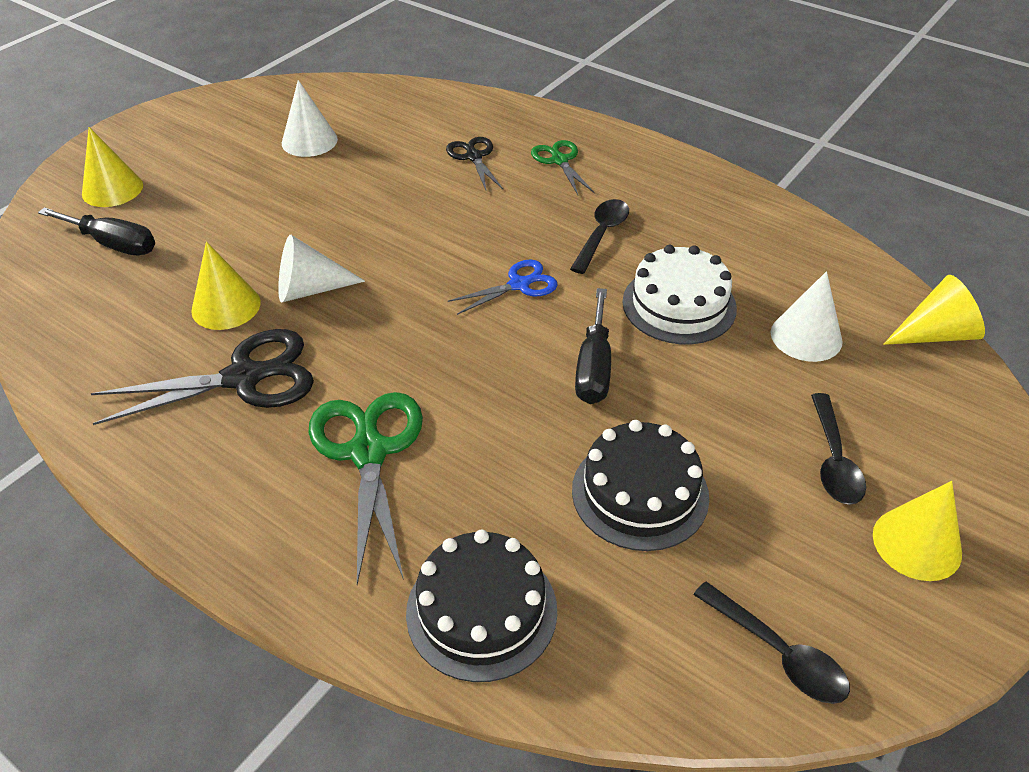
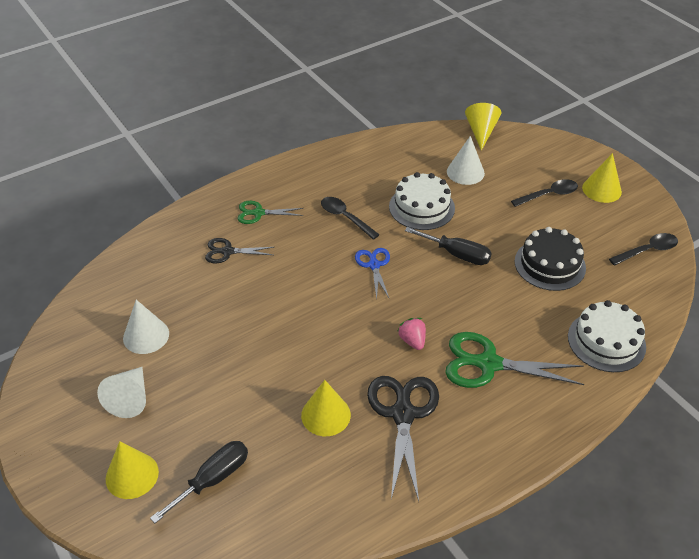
camera: 70 degrees left, 0 degrees up
(310, 289) = (329, 366): white cone -> white cone (130, 399)
(384, 357) = (412, 341): none -> pink strawberry
(481, 611) = (606, 341): black cake -> white cake
(833, 460) = (549, 195): black spoon -> black spoon turned 45 degrees counterclockwise

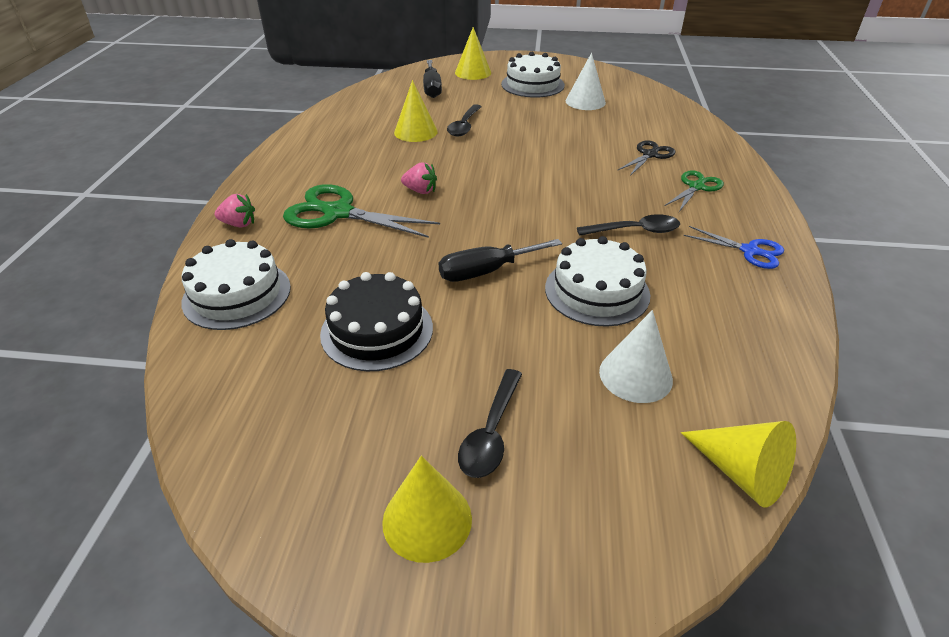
camera: 130 degrees right, 5 degrees down
(130, 399) = (532, 84): white cone -> white cake
(374, 265) = (538, 214): blue scissors -> blue scissors (749, 251)
(403, 414) = (365, 156): black scissors -> none
(488, 364) = (338, 213): green scissors -> green scissors turned 120 degrees counterclockwise
(565, 407) = (239, 224): none -> pink strawberry
(647, 250) = (259, 450): black spoon -> black spoon (464, 126)

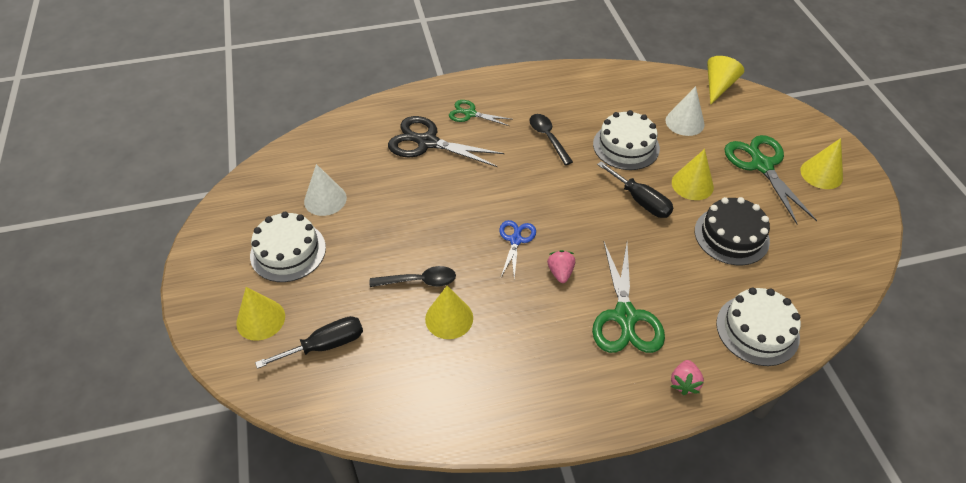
camera: 110 degrees left, 10 degrees up
(239, 224) = (684, 383): pink strawberry -> pink strawberry turned 150 degrees counterclockwise
(490, 329) = (692, 184): none -> yellow cone
(491, 433) = (762, 165): black spoon -> green scissors
(650, 155) = (427, 142): black scissors -> black scissors, size x1.75
(749, 251) = (542, 87): blue scissors -> blue scissors (515, 240)

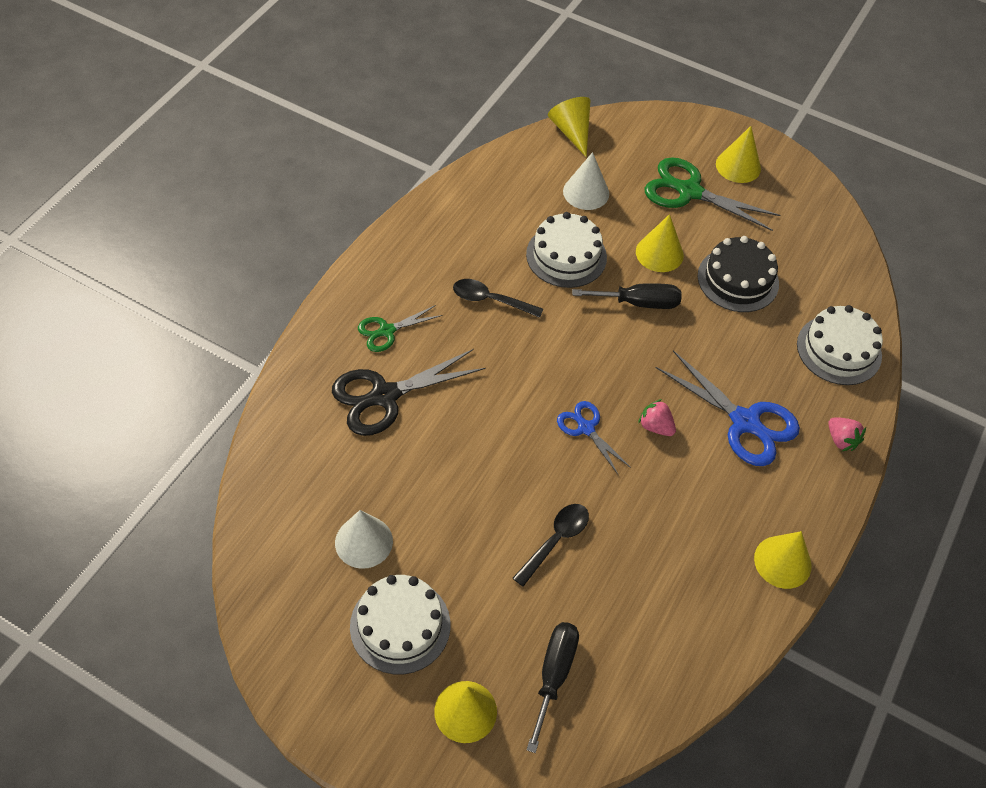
camera: 50 degrees left, 5 degrees up
(449, 318) = (621, 550): yellow cone -> yellow cone (782, 562)
(625, 316) = (745, 422): green scissors -> blue scissors

